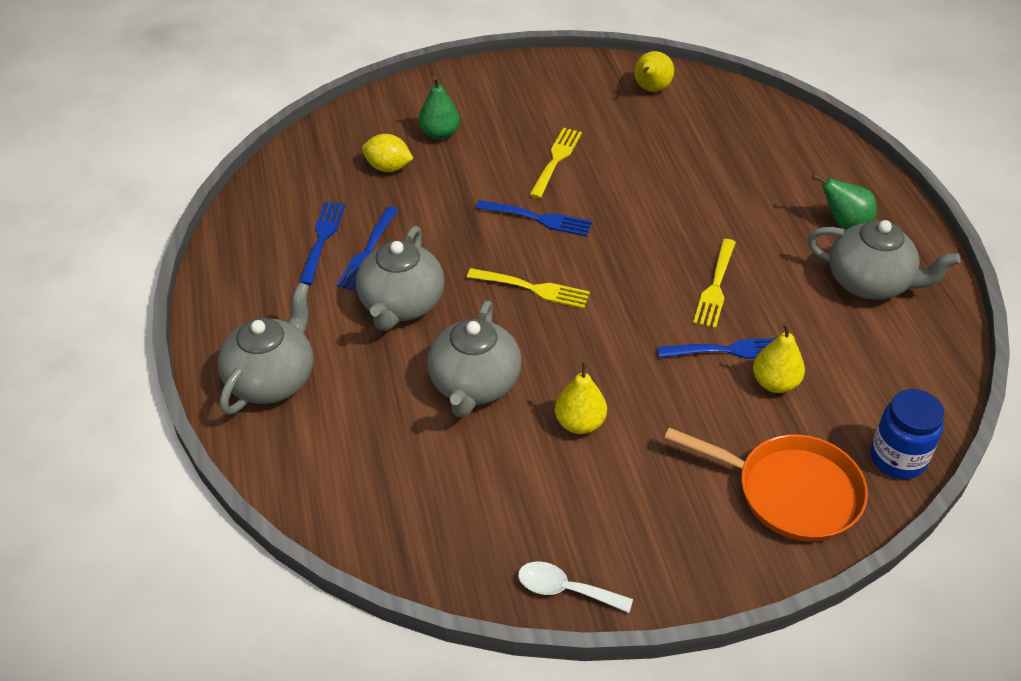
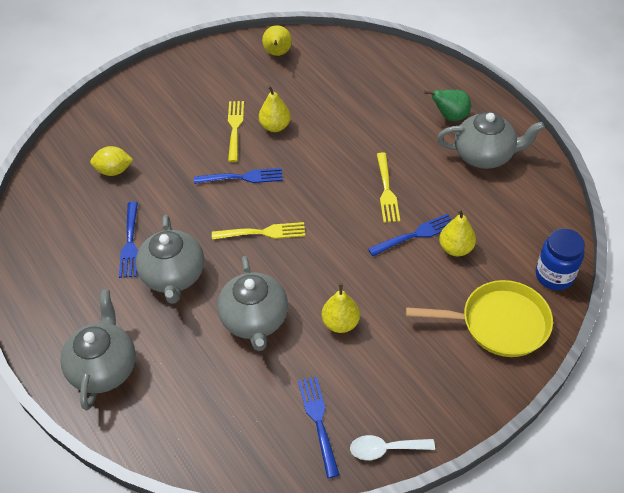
camera: 20 degrees left, 5 degrees up
(322, 239) = (90, 243): blue fork -> blue fork (318, 421)
(439, 134) = (140, 132): green pear -> none
(607, 172) = (275, 126): none -> yellow pear
(790, 491) = (498, 323): orange pan -> yellow pan

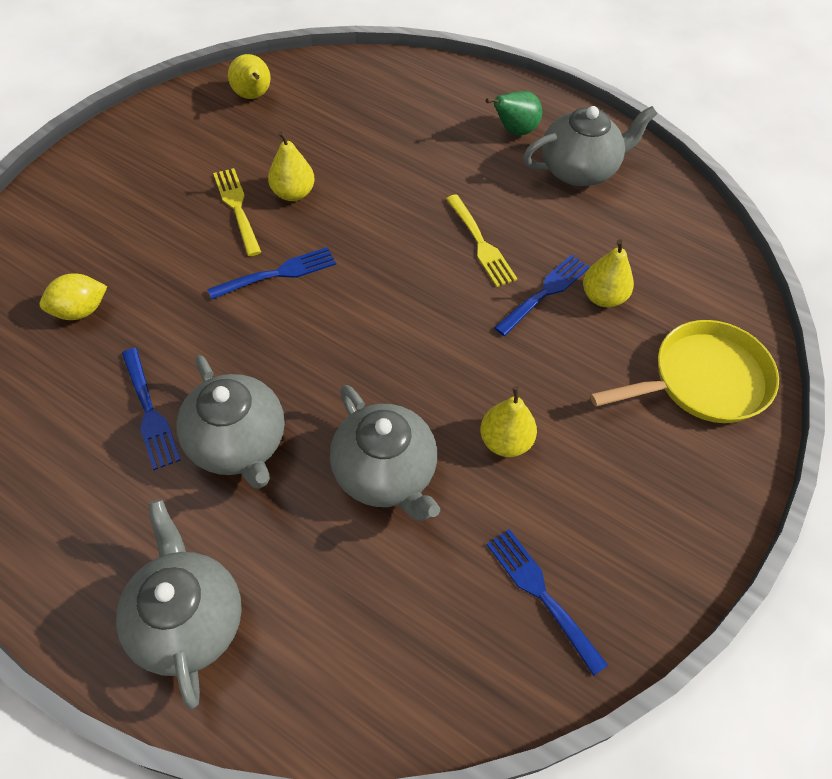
camera: 25 degrees left, 5 degrees up
(263, 232) = (341, 344): yellow fork -> none
(385, 449) = (648, 603): white spoon -> none
(554, 275) = (735, 299): blue jar -> none

